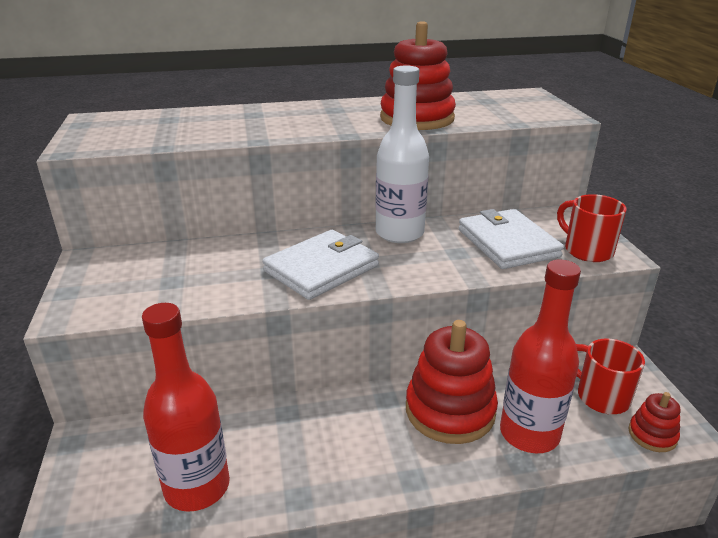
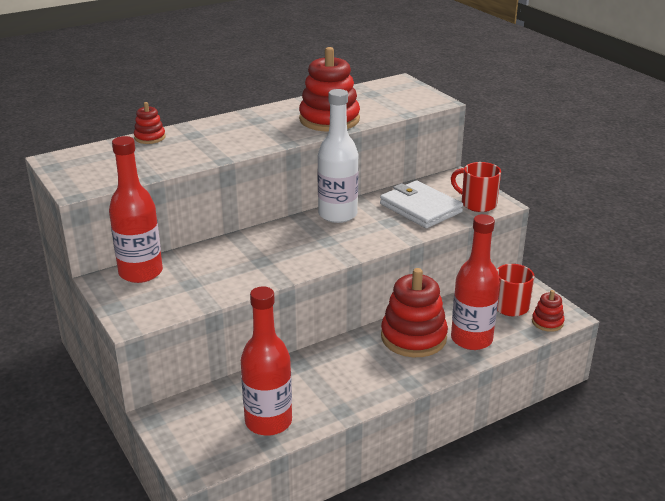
camera: 20 degrees left, 0 degrees up
(132, 258) = (141, 272): none -> red bottle
(206, 111) = (150, 137): none -> red stacking toy
(321, 268) = (297, 252): white wallet -> none

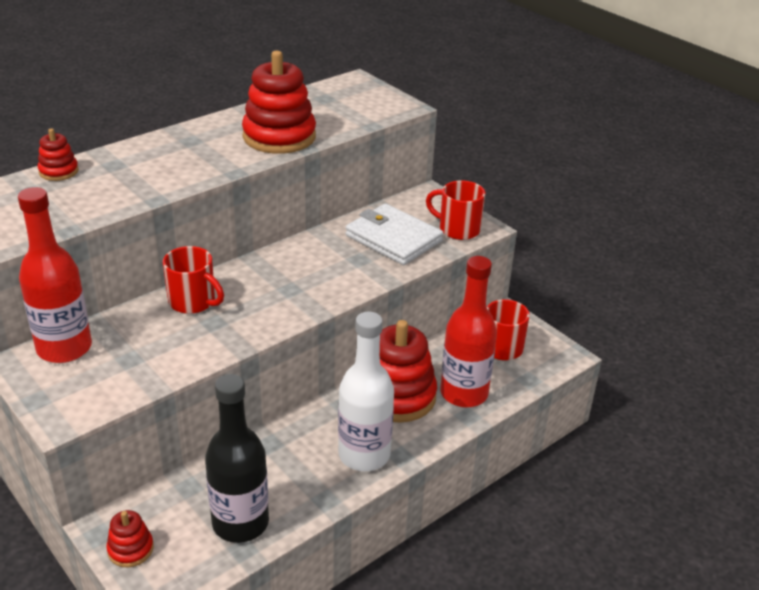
camera: 10 degrees left, 5 degrees up
(247, 246) = (193, 302): none -> red mug
(268, 422) = (240, 523): red bottle -> black bottle
(337, 214) = (297, 252): white bottle -> white bottle (364, 455)
(547, 322) = (545, 365): red stacking toy -> red stacking toy (130, 549)

